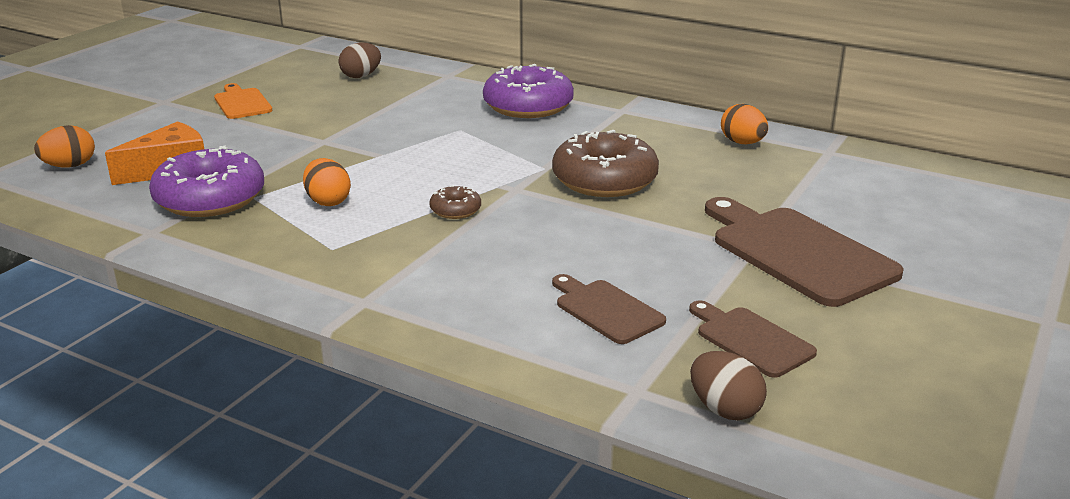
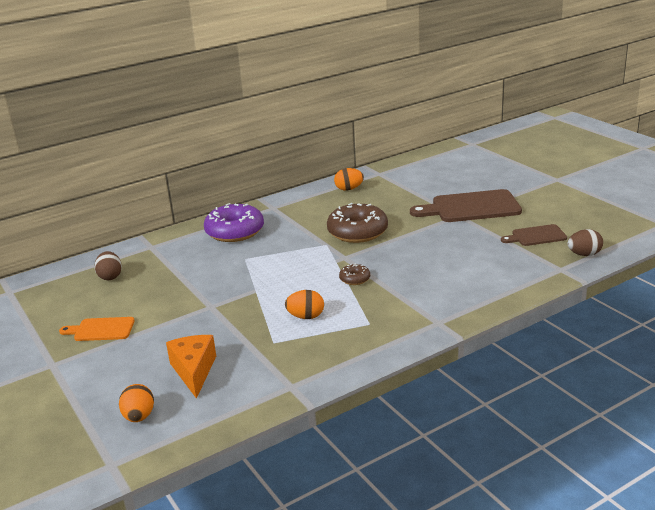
camera: 60 degrees left, 0 degrees up
(210, 199) = (261, 359): purple donut -> none
(606, 310) = (491, 261): brown cutting board -> none

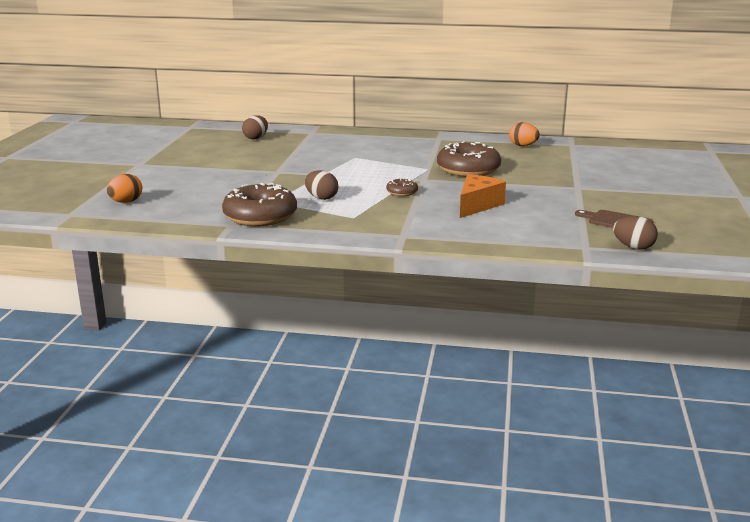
camera: 40 degrees right, 5 degrees down
(101, 330) = (195, 159): orange cutting board -> none
(194, 371) = (198, 195): orange cheese -> orange cheese (477, 205)
(235, 231) = (381, 142): purple donut -> none
(297, 364) = (260, 217): none -> brown donut
(306, 317) = (321, 198): orange egg -> brown egg
(471, 207) = (602, 187): brown cutting board -> none

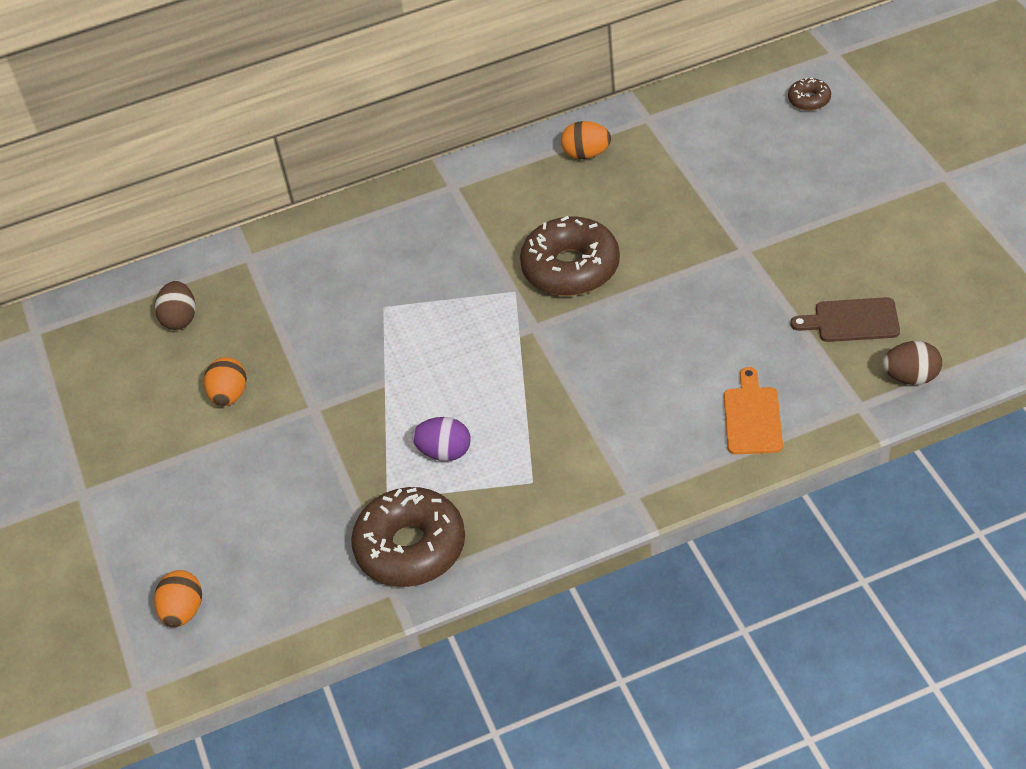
camera: 25 degrees left, 25 degrees up
(245, 159) = (229, 395): none -> orange egg
(321, 198) = (445, 452): brown egg -> purple egg
(402, 192) = (537, 380): brown donut -> brown donut (809, 100)
(477, 205) = (660, 366): orange cheese -> none
(510, 233) = (752, 417): none -> orange cutting board

